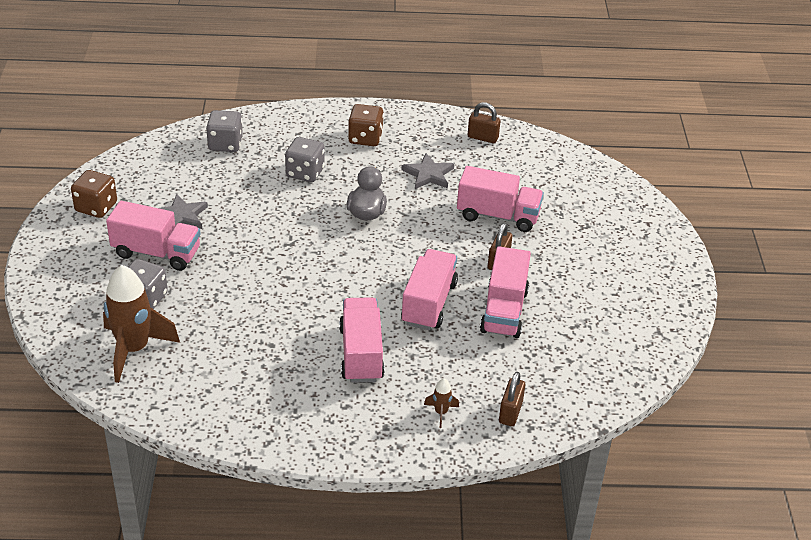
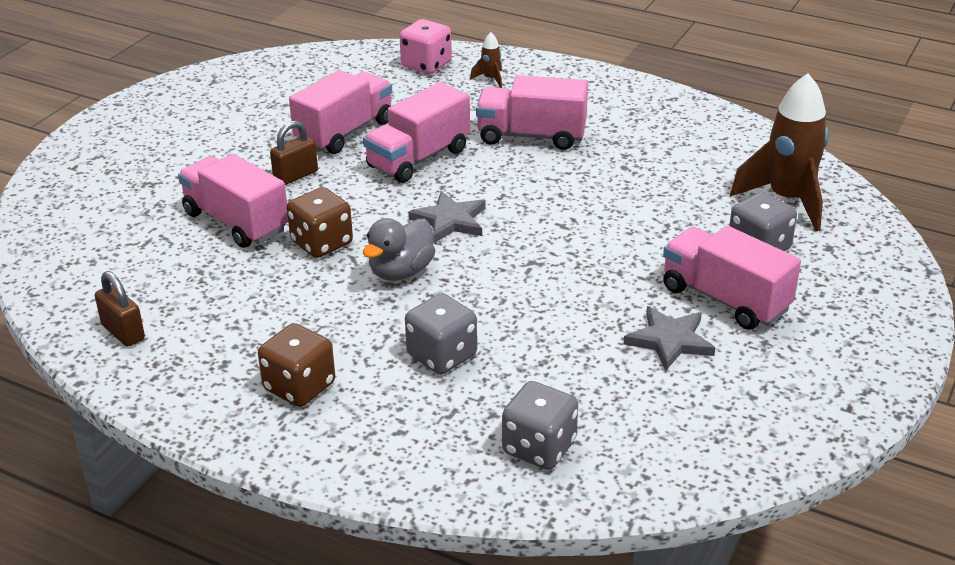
camera: 150 degrees left, 5 degrees down
(96, 207) = (800, 393): brown dice -> brown dice (321, 243)
(361, 354) = (531, 136): pink truck -> pink truck turned 75 degrees clockwise
(428, 174) = (265, 300): grey star -> grey star (450, 221)
(510, 412) = (426, 65): brown padlock -> pink dice

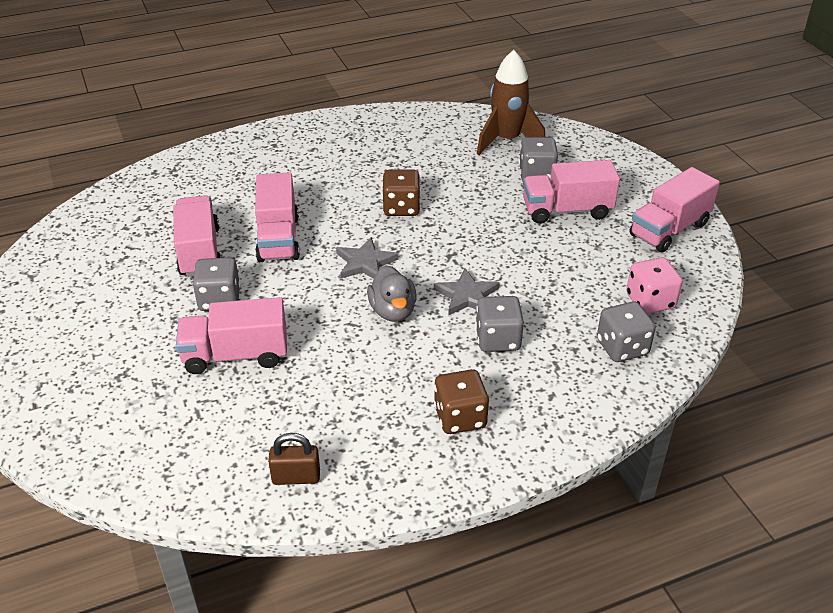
camera: 50 degrees left, 5 degrees up
(295, 176) = (219, 300): brown padlock -> grey dice
(321, 243) = (316, 328): brown dice -> brown dice (401, 208)
(426, 65) = (173, 177): pink dice -> pink dice (650, 301)
(490, 79) = (233, 163): brown rocket -> none
(531, 136) = (320, 184): pink truck -> pink truck (669, 229)
(670, 340) = (581, 249): grey star -> grey star (467, 296)

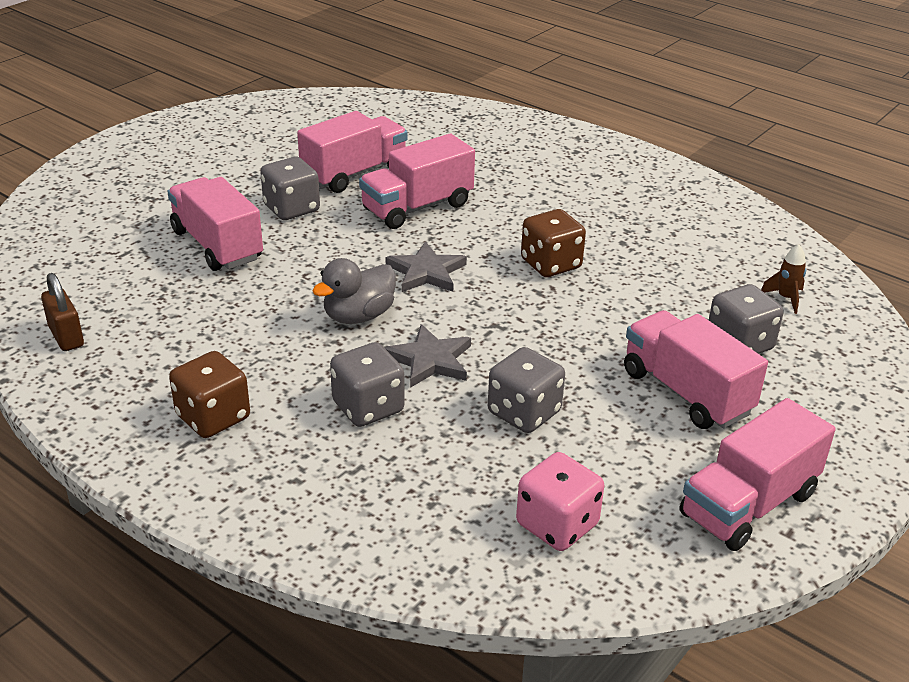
camera: 60 degrees right, 5 degrees down
(507, 140) = (785, 298): brown rocket -> brown rocket, size x0.42
(622, 347) = (434, 521): grey dice -> grey dice (524, 412)
(669, 229) = (748, 504): pink truck -> pink truck turned 60 degrees counterclockwise

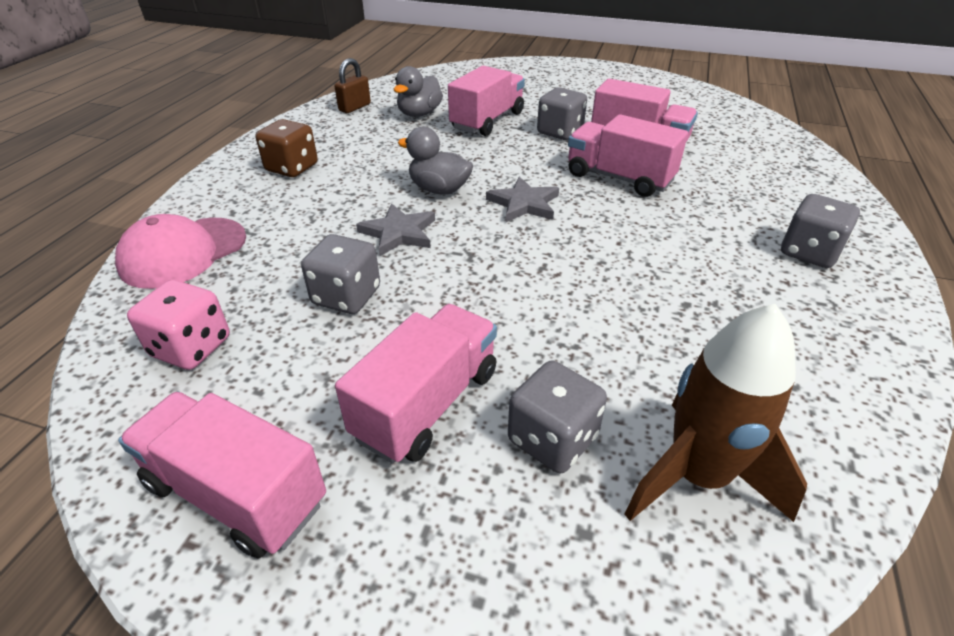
camera: 70 degrees right, 5 degrees up
(145, 288) = (419, 114): none -> grey duck
(368, 407) = (324, 220): grey dice -> grey dice (809, 252)
(369, 527) = (183, 252): none -> pink cap
(551, 264) = (596, 264): brown dice -> none
(785, 298) = (697, 476): brown rocket -> brown rocket, size x2.37

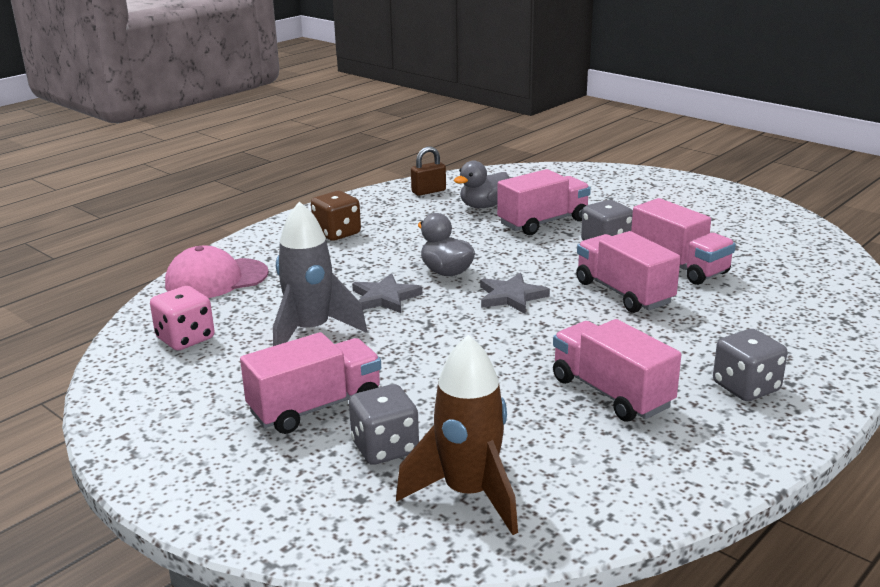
camera: 25 degrees right, 15 degrees down
(236, 493) = (164, 420): pink truck -> pink truck (611, 393)
(346, 296) = (311, 332): grey dice -> grey rocket

